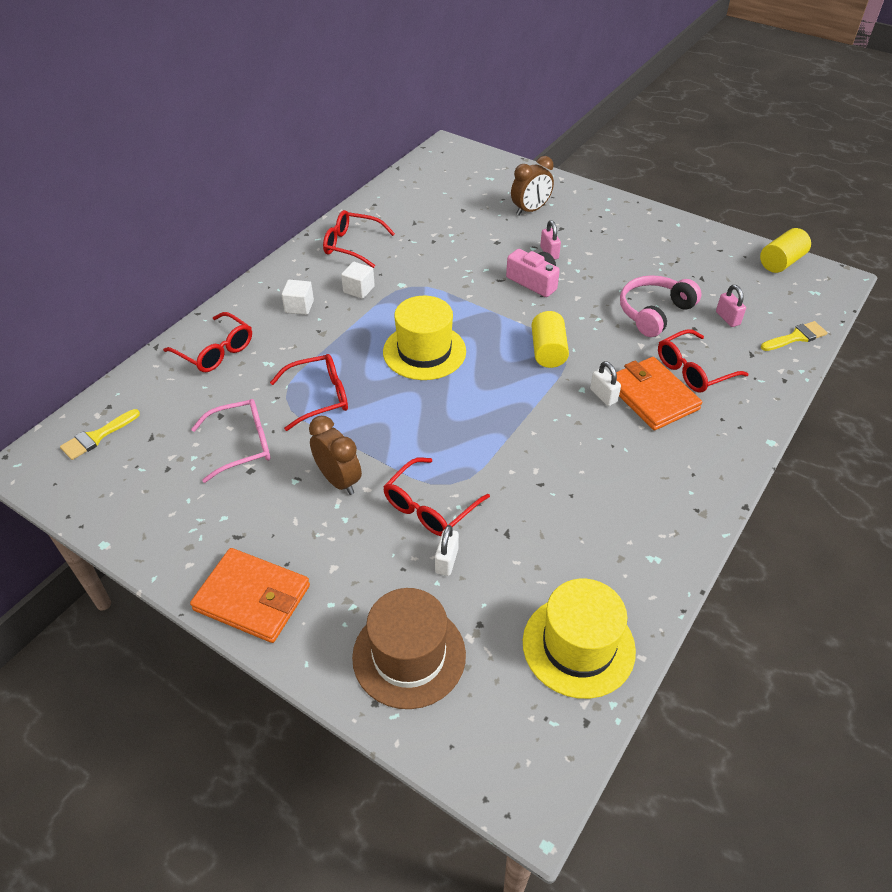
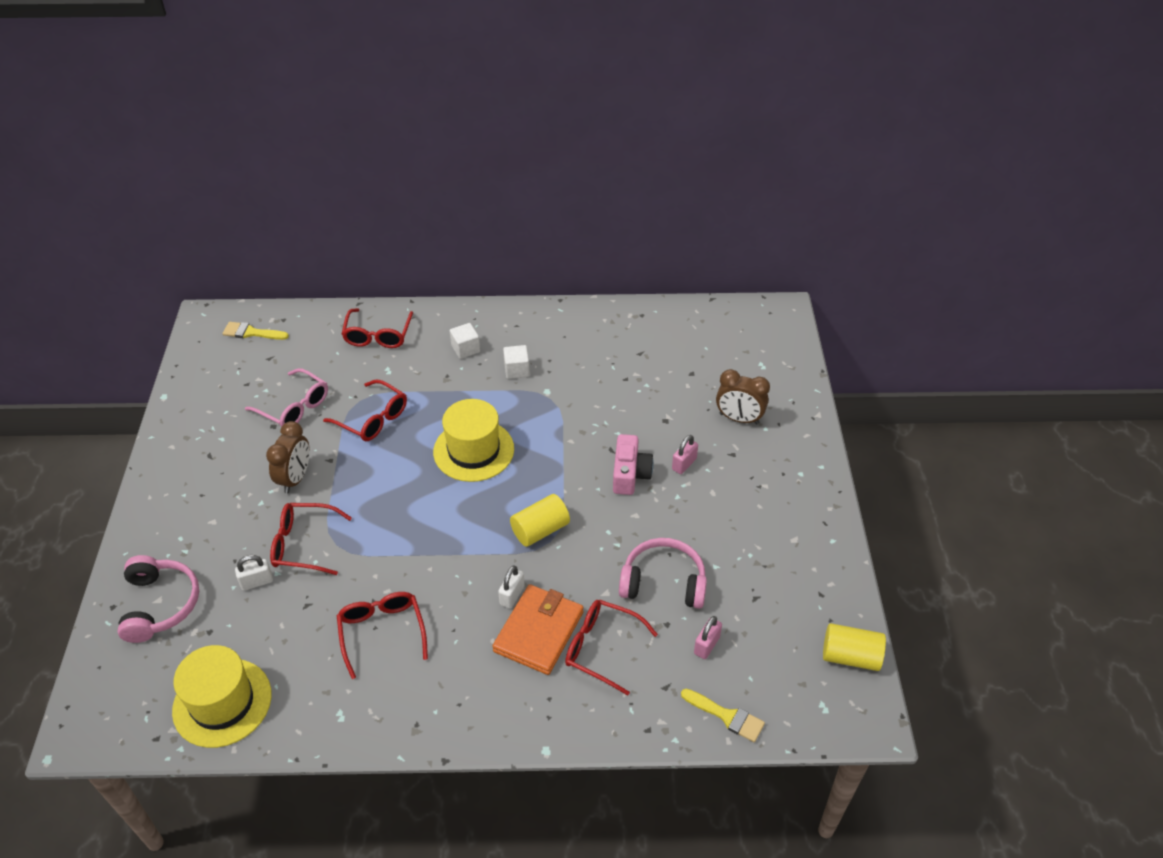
camera: 55 degrees right, 0 degrees up
(252, 598) = (162, 494): orange wallet -> none
(353, 245) = (571, 334): red glasses -> red glasses (382, 633)
(409, 655) = (160, 604): brown hat -> pink headphones

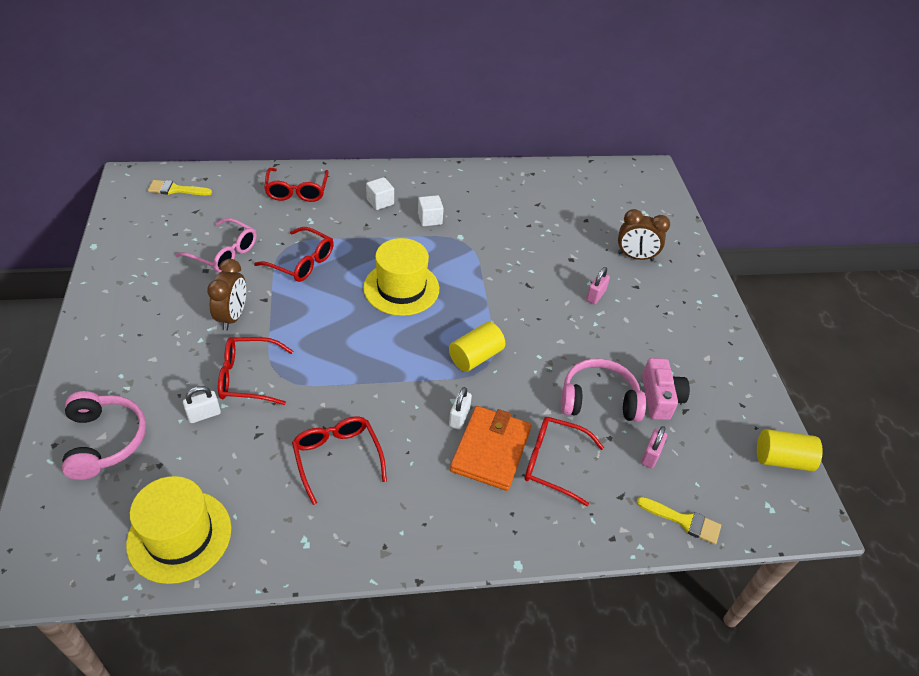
camera: 10 degrees left, 0 degrees up
(630, 474) = (549, 305): pink camera -> pink camera (660, 398)

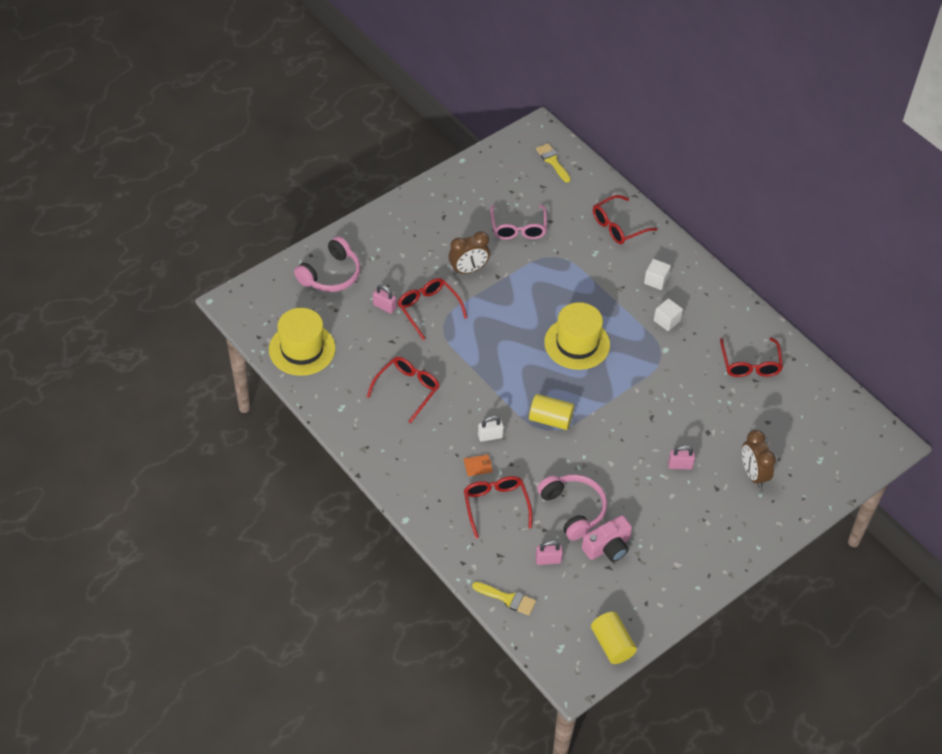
camera: 60 degrees right, 5 degrees up
(204, 414) = (384, 306): white padlock -> pink padlock
(301, 262) = (549, 273): red glasses -> red glasses (750, 364)
(491, 450) = (478, 466): orange wallet -> orange wallet, size x0.42
(684, 521) = (507, 599): yellow brush -> yellow brush turned 60 degrees counterclockwise

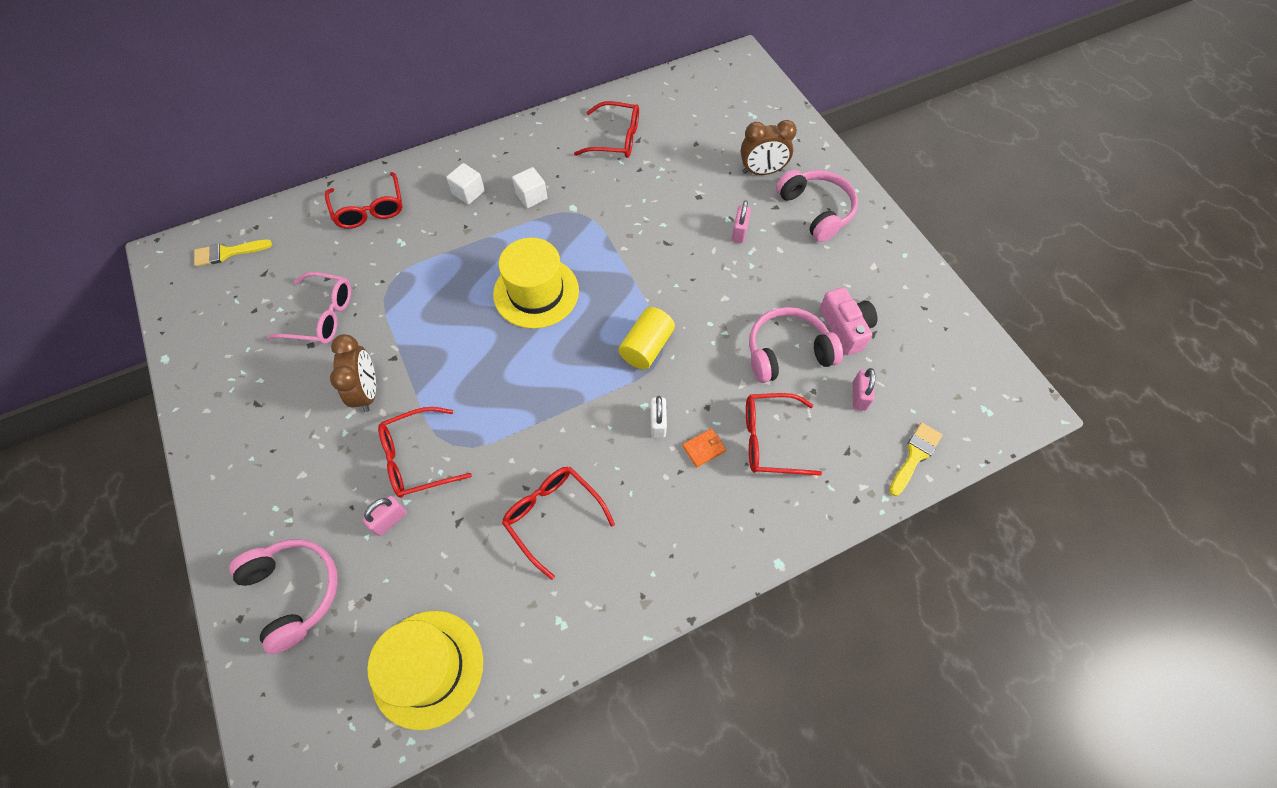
camera: 75 degrees left, 10 degrees up
(478, 466) = (704, 448): orange wallet -> orange wallet turned 60 degrees clockwise
(612, 644) = (980, 354): yellow cylinder -> none
(723, 518) = (816, 210): none -> pink headphones

